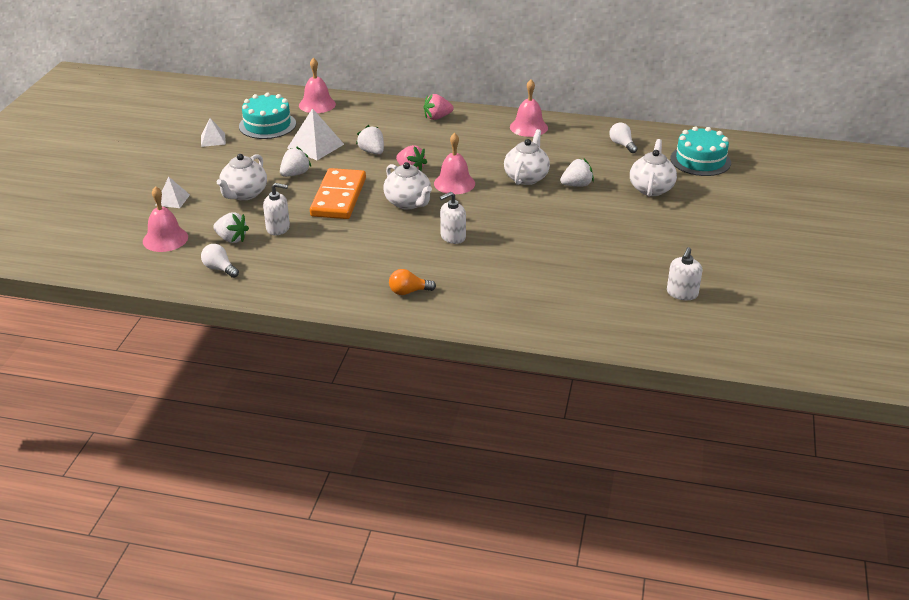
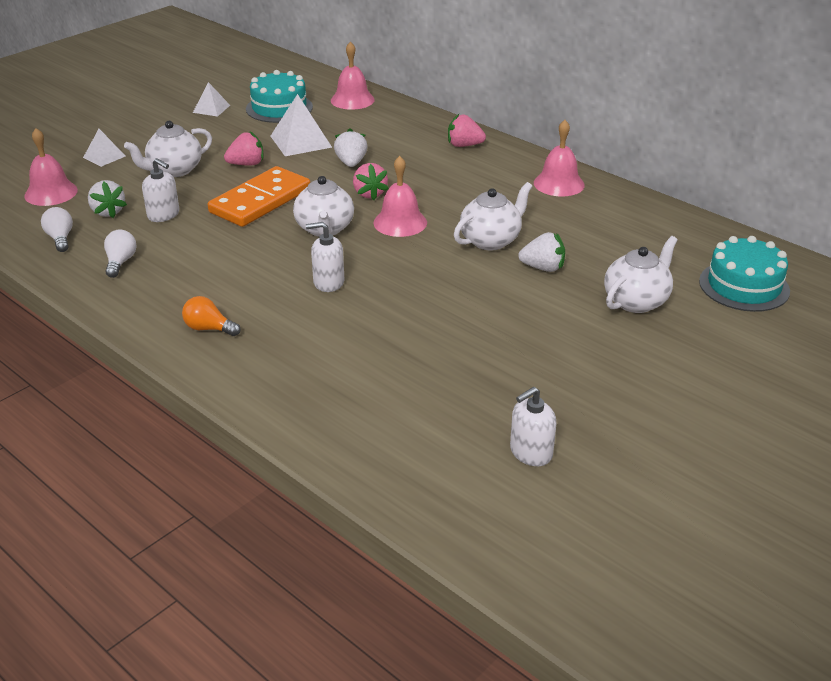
camera: 30 degrees right, 0 degrees up
(295, 174) = (246, 164): white strawberry -> pink strawberry
(622, 145) = (655, 236): white light bulb -> white light bulb (120, 262)

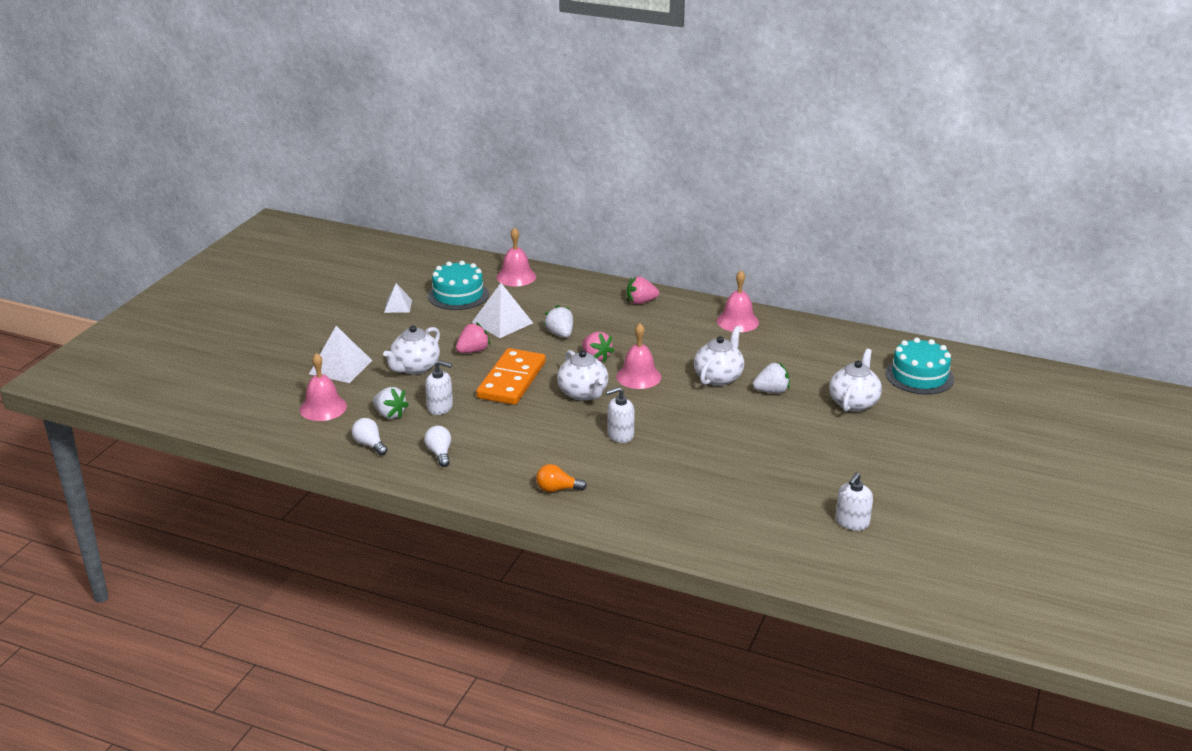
camera: 20 degrees left, 5 degrees down
(104, 156) = (340, 367): white pyramid -> white pyramid, size x1.67

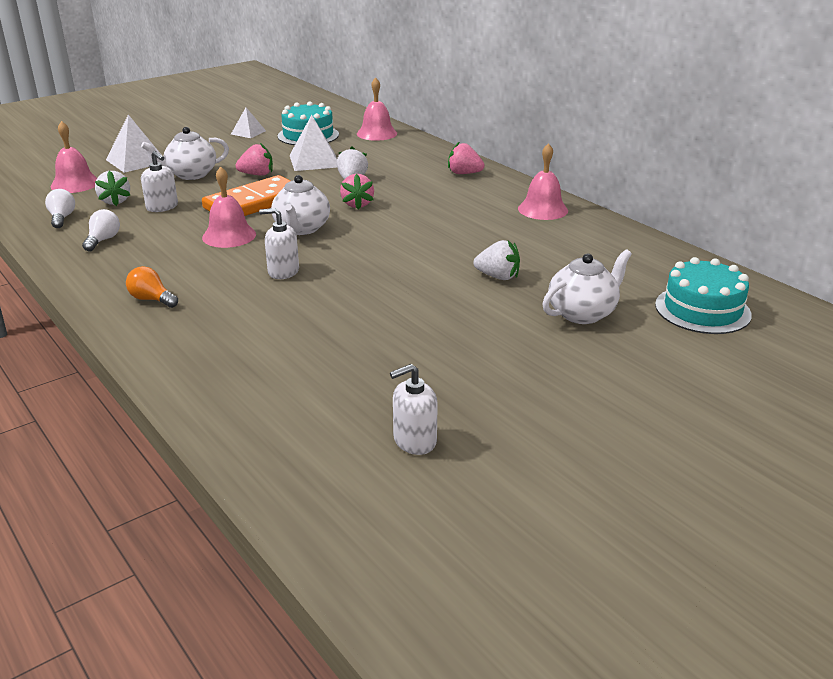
camera: 30 degrees right, 0 degrees up
(638, 376) = (375, 229): pink bell -> pink bell (229, 236)
(718, 377) = (456, 250): white teapot -> none

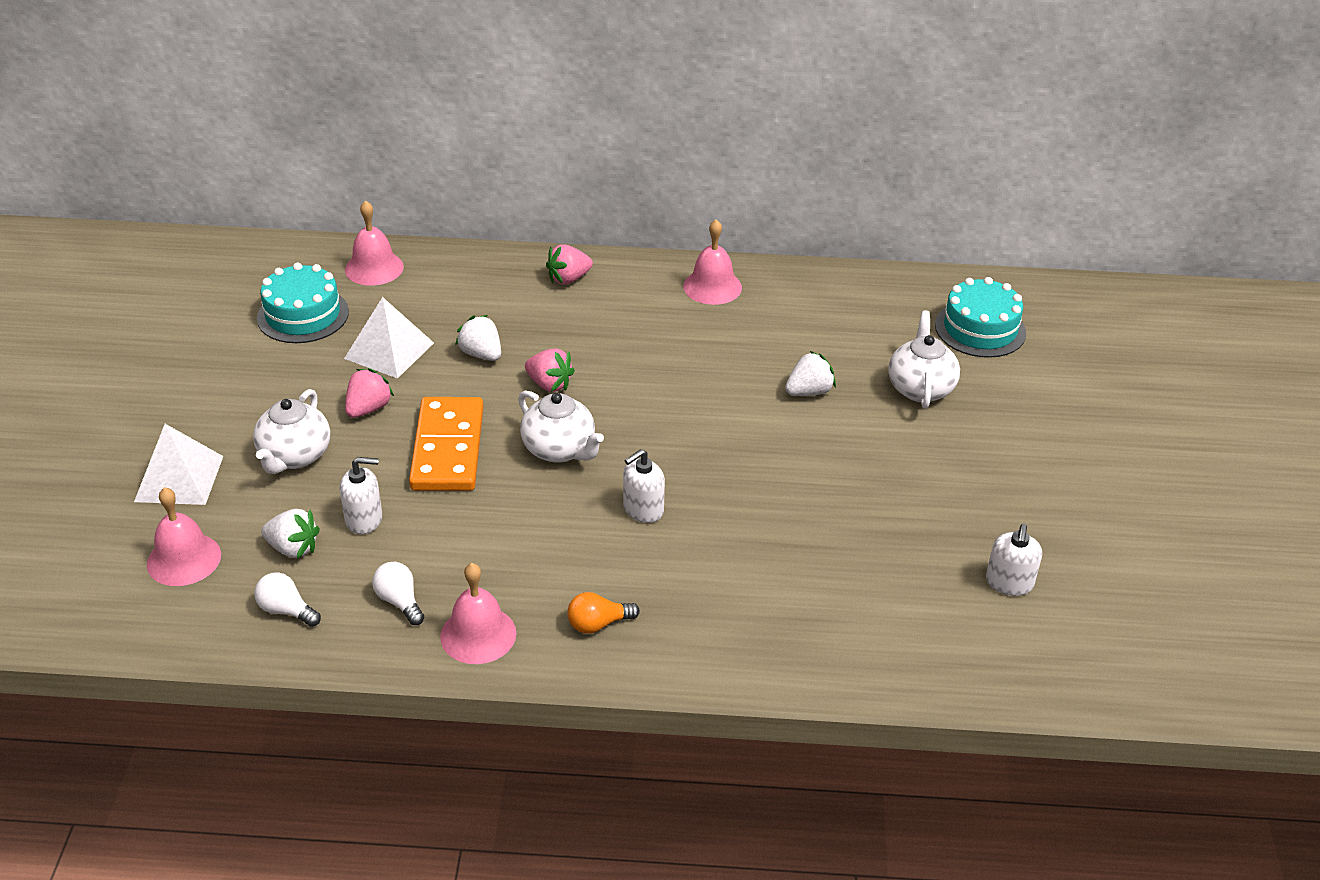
camera: 50 degrees left, 10 degrees up
(229, 236) = (511, 505): pink bell -> pink bell (478, 634)
(248, 132) = (220, 351): white pyramid -> none

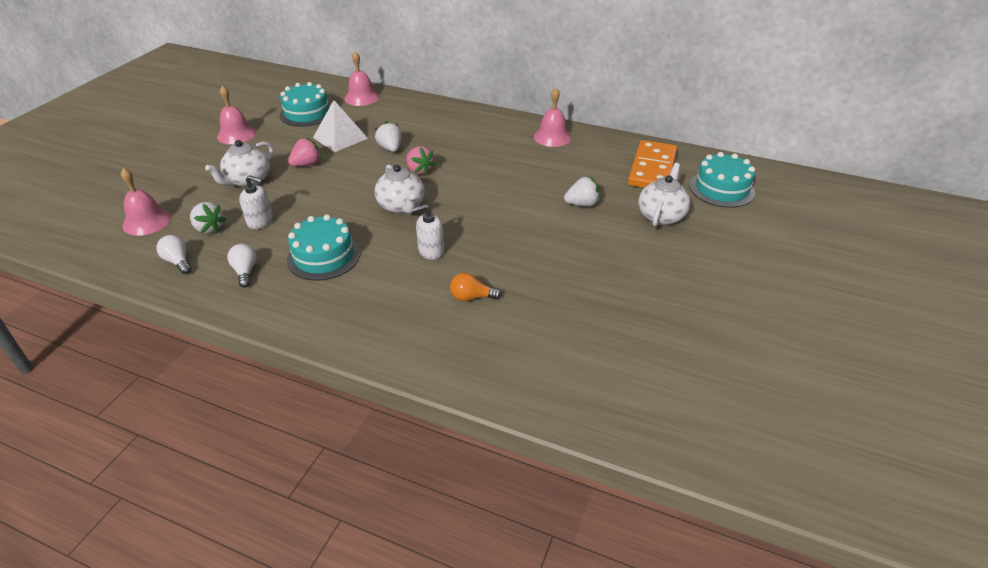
camera: 20 degrees right, 0 degrees up
(179, 478) = (179, 180): white pyramid -> none
(448, 448) = (336, 193): orange domino -> orange domino (652, 169)
(478, 634) = (277, 302): pink bell -> pink bell (236, 134)
(497, 552) = (324, 256): none -> turquoise cake
(568, 279) = (467, 119): pink strawberry -> none
(598, 624) = (356, 314): orange light bulb -> orange light bulb (471, 297)
(1009, 583) = (666, 356): white soap dispenser -> none

